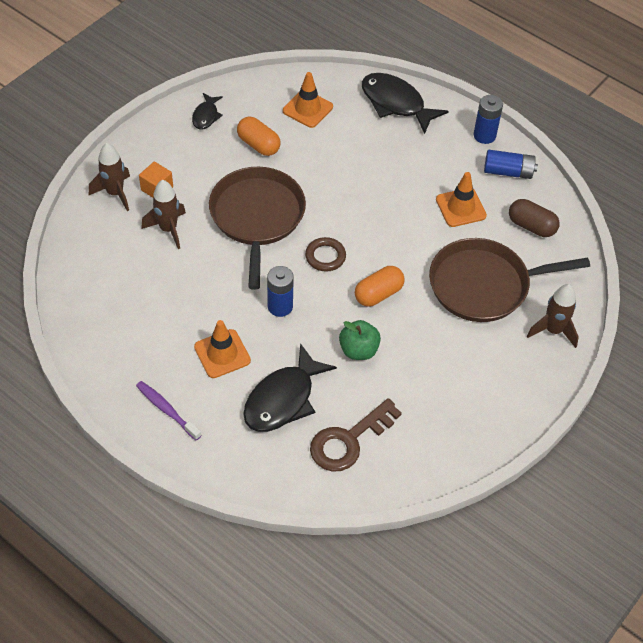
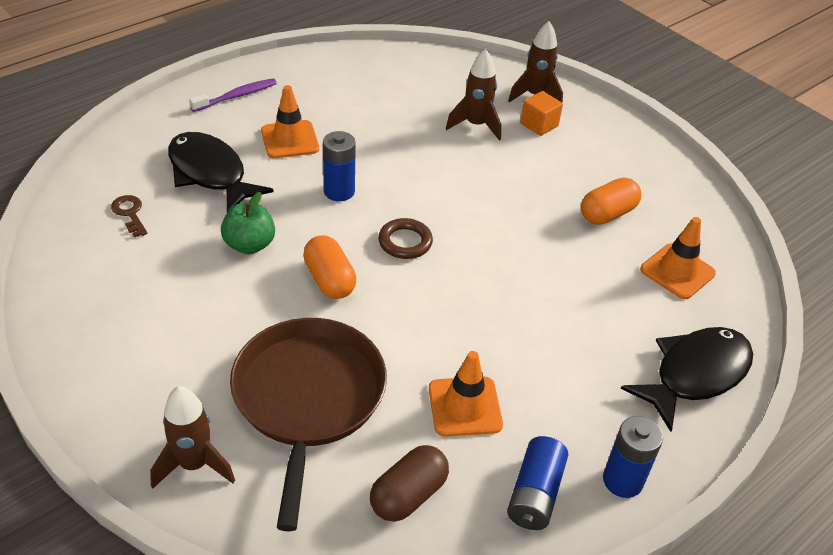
camera: 100 degrees right, 10 degrees down
(206, 116) = (659, 176): black fish -> none
(257, 217) = (482, 194): brown pan -> none
(349, 440) = (130, 213): brown key -> brown key, size x0.51

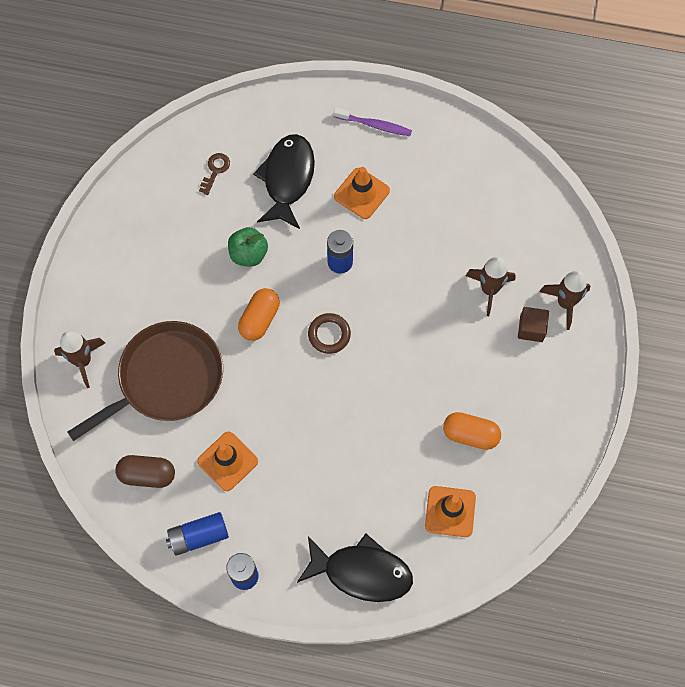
camera: 55 degrees right, 25 degrees up
(539, 124) = (531, 329): orange cube -> brown cube

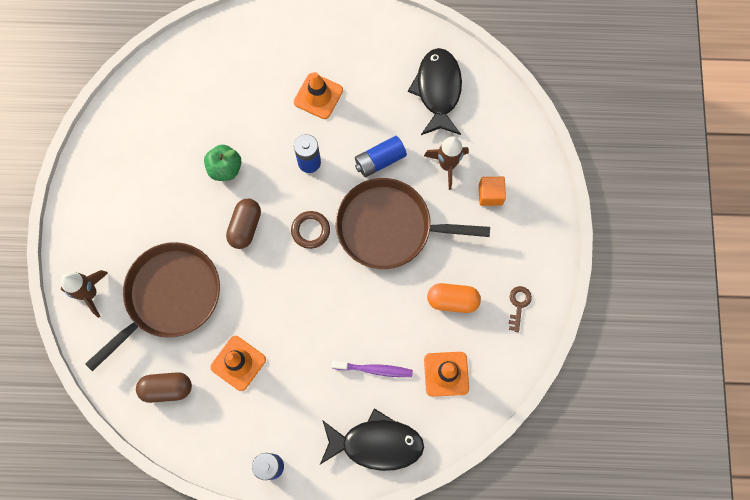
camera: 10 degrees left, 5 degrees up
(198, 536) = (223, 437): blue battery -> blue battery (380, 160)
(215, 170) = (182, 96): brown key -> brown key (518, 305)
(259, 319) = (245, 227): orange capsule -> brown capsule
(287, 179) = (249, 94): black fish -> black fish (438, 90)
(374, 125) = (319, 31): purple toothbrush -> purple toothbrush (374, 369)
(415, 345) = (389, 227): none -> brown pan
(531, 329) = (490, 195): brown cube -> orange cube
(565, 303) = (516, 166): brown rocket -> none

